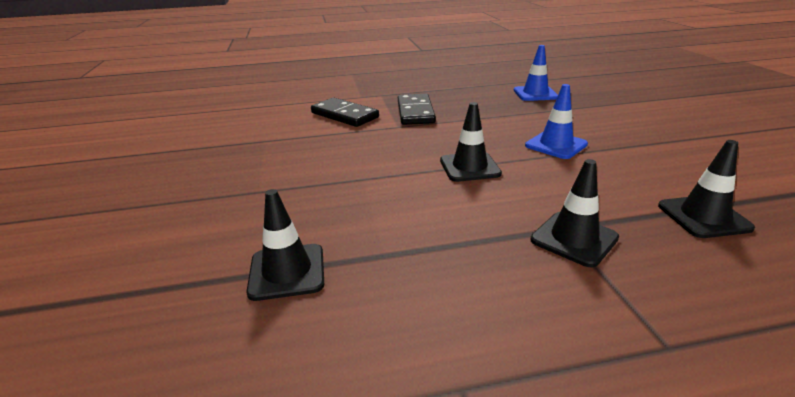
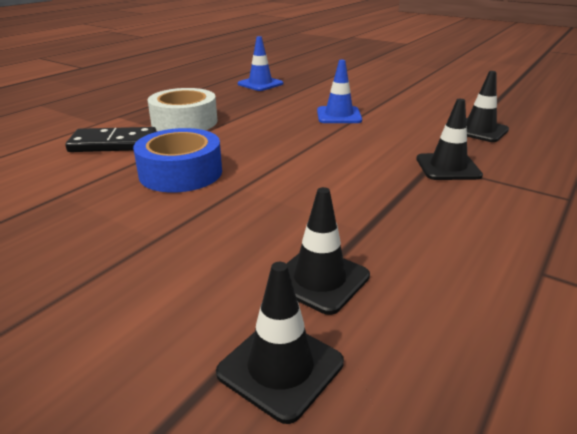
camera: 45 degrees left, 0 degrees up
(346, 151) = (181, 173): none -> blue tape
(415, 112) = (184, 122): black domino -> white tape
(469, 167) = (309, 149): black traffic cone -> black traffic cone (280, 367)

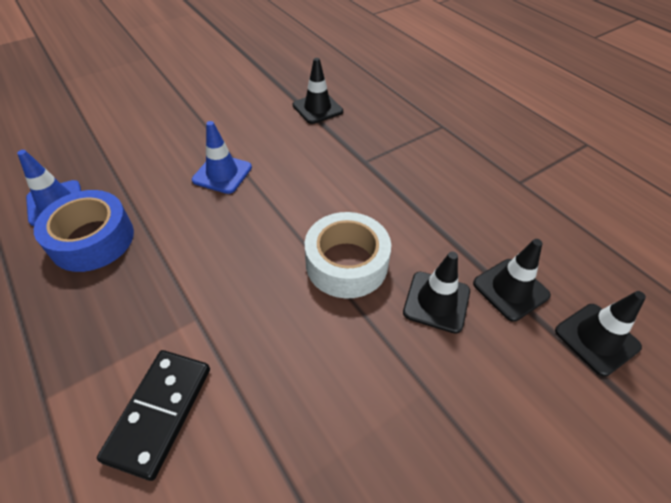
camera: 70 degrees left, 20 degrees up
(181, 173) = (294, 346): blue tape -> blue tape (92, 239)
(184, 122) = (137, 315): white tape -> white tape (346, 263)
(448, 167) = (374, 156): black traffic cone -> black traffic cone (436, 302)

